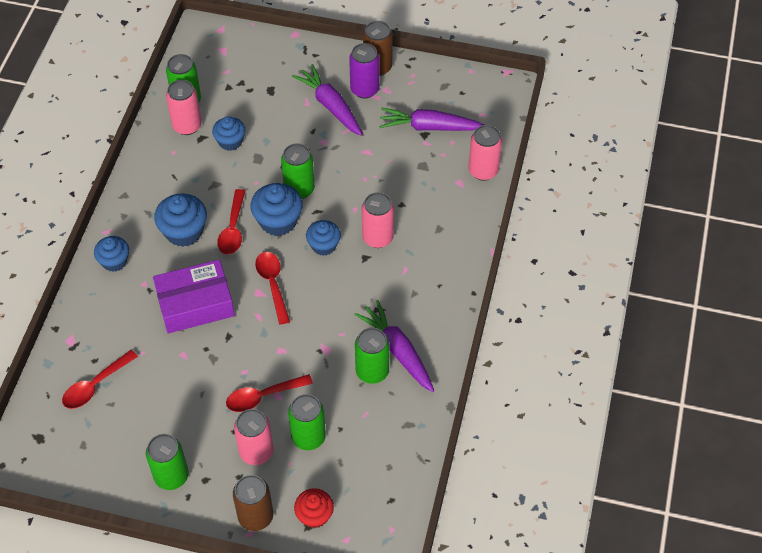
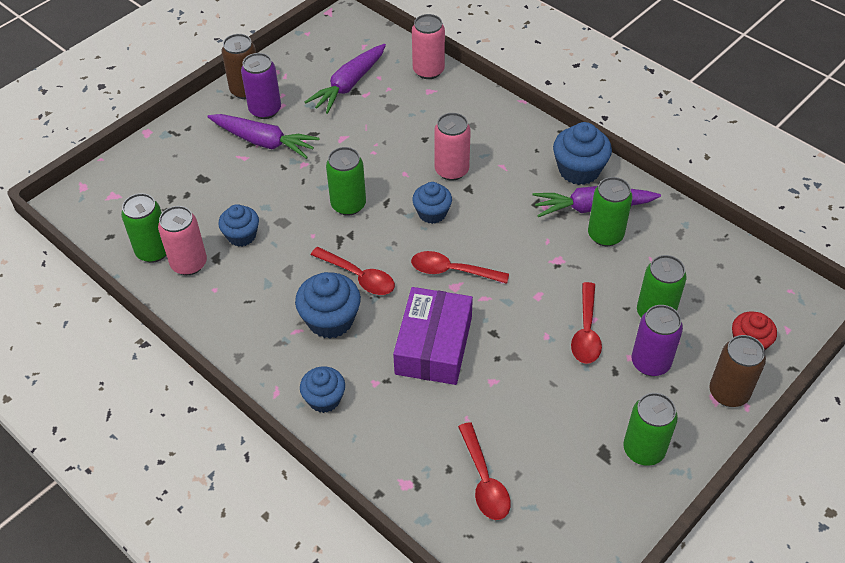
camera: 60 degrees left, 5 degrees down
(256, 451) = (650, 363): pink can -> purple can
(278, 221) = (376, 236): blue cupcake -> blue cupcake (579, 170)
(330, 106) = (263, 141): purple carrot -> purple carrot turned 150 degrees counterclockwise

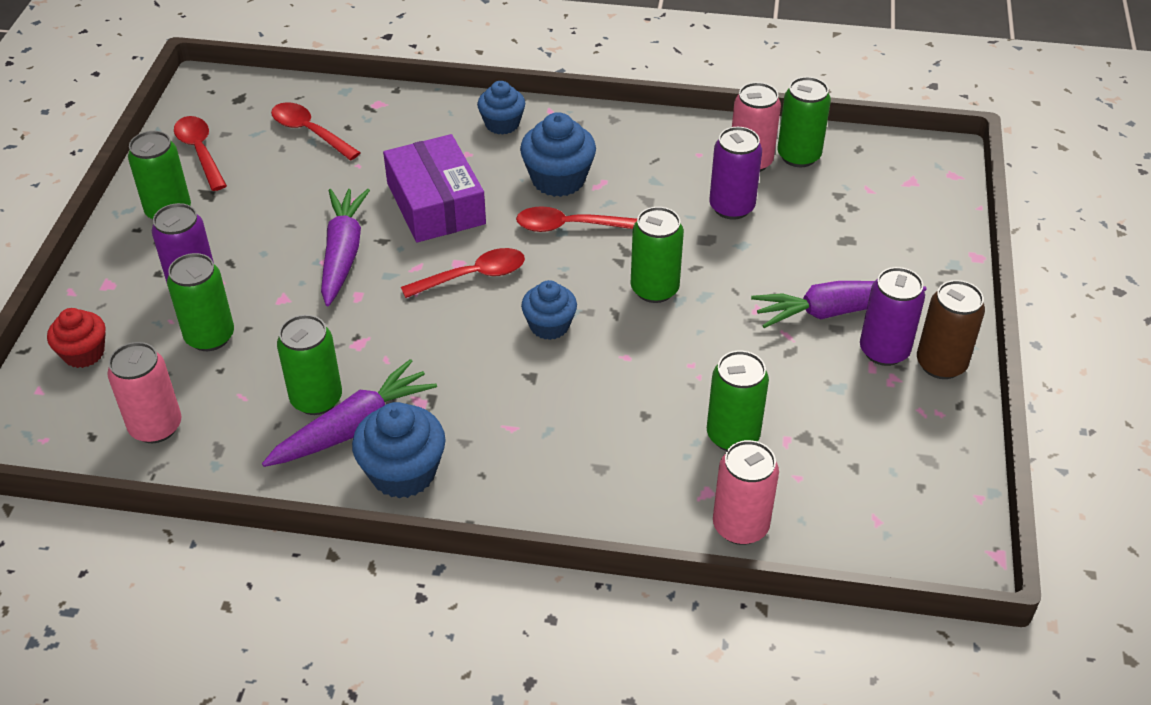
camera: 145 degrees right, 5 degrees down
(241, 235) = (731, 207): blue cupcake -> purple can
(349, 85) = (823, 442): purple carrot -> purple carrot (342, 253)
(390, 108) = (732, 435): none -> green can
(451, 170) = (571, 389): pink can -> pink can (156, 427)
(586, 332) = (281, 284): red spoon -> red spoon (200, 152)
(728, 393) = (94, 294): brown can -> none

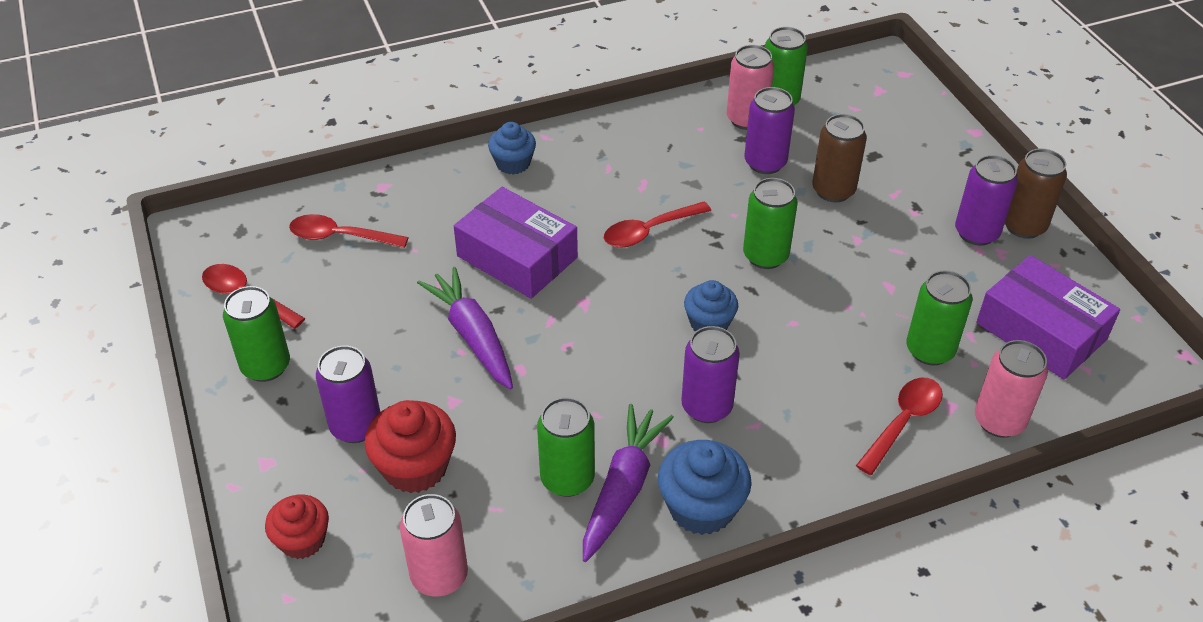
camera: 30 degrees left, 0 degrees up
(210, 336) = (415, 467): green can -> red cupcake
(473, 276) = (607, 308): red spoon -> red spoon (903, 422)
(483, 394) = (706, 407): none -> purple can
(558, 179) = (605, 194): blue cupcake -> none
(775, 257) = (833, 190): none -> brown can
(834, 311) = (915, 217): purple carrot -> none
(862, 466) = (1041, 331): none -> purple box

